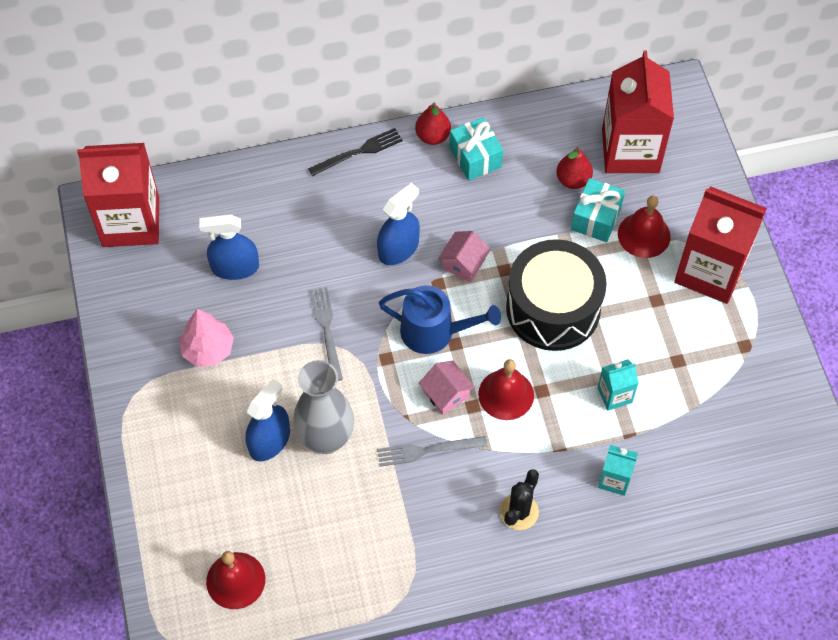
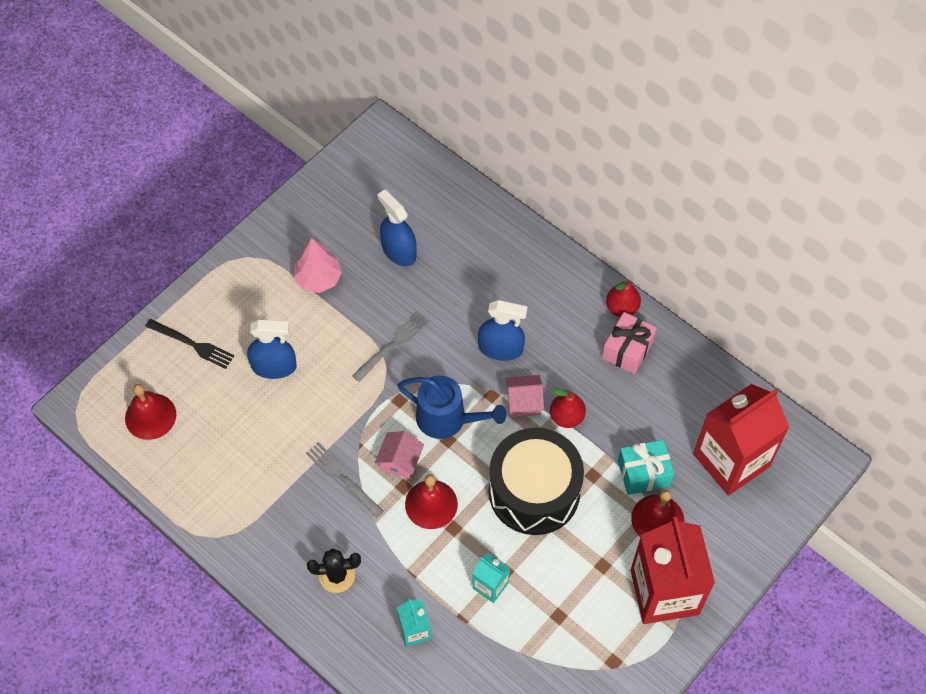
camera: 55 degrees right, 0 degrees up
(131, 222) = (384, 161): red carton -> none
(326, 439) = (302, 402): grey vase -> none
(358, 152) = (564, 266): black fork -> black fork (192, 344)
(434, 332) = (447, 419): blue watering can -> blue watering can turned 45 degrees counterclockwise
(475, 157) = (627, 350): turquoise gift -> pink gift
(573, 180) = (666, 434): red pear -> red pear (566, 417)

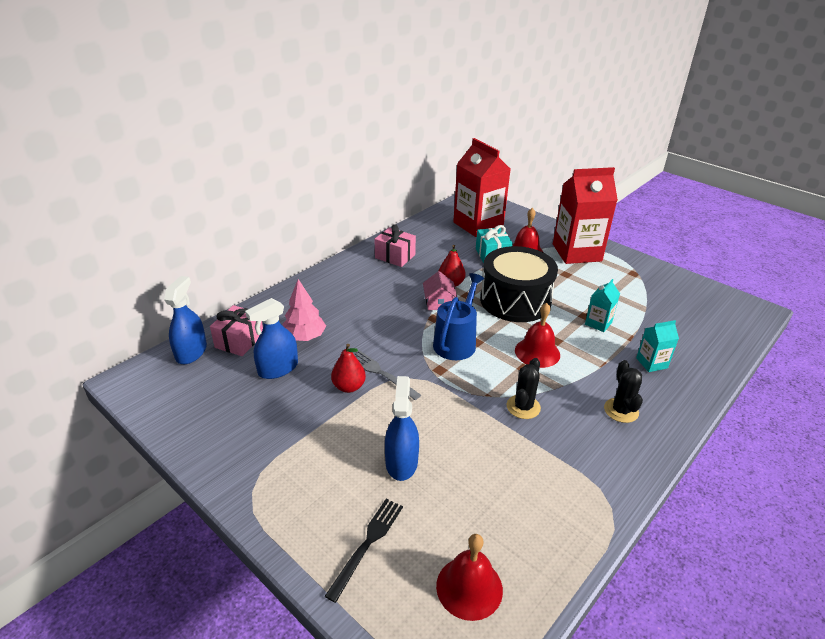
camera: 90 degrees left, 25 degrees down
(318, 278) = (297, 427): pink tree -> pink tree (304, 337)
(343, 478) = (523, 407): grey fork -> black cactus
(400, 461) = (500, 370): pink house -> none
(442, 209) = (239, 341): none -> pink gift
(500, 348) = (389, 312): blue spray bottle -> blue spray bottle (191, 352)
(621, 308) = (359, 257): red pear -> red pear (349, 387)

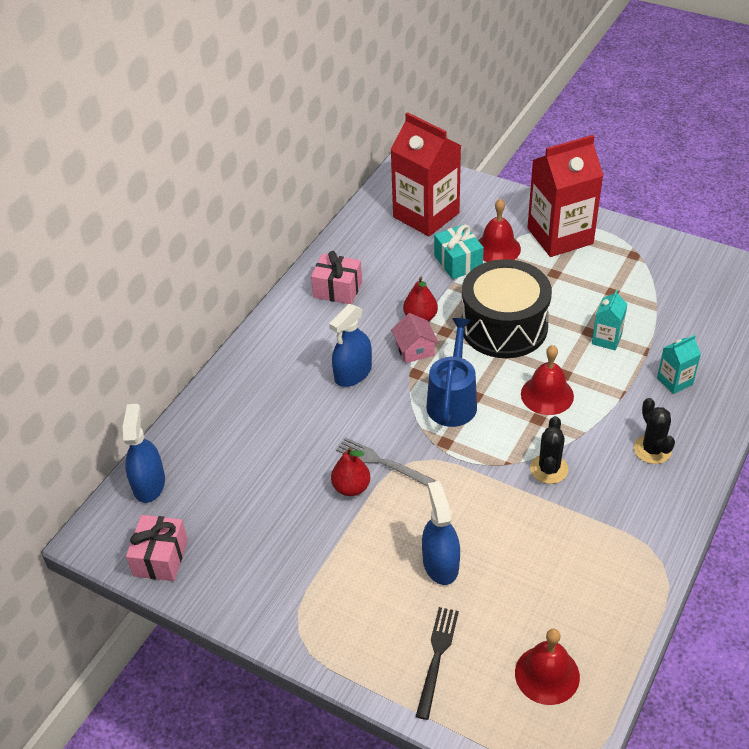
camera: 10 degrees left, 10 degrees up
(239, 341) = (199, 456): pink gift -> pink gift (160, 557)
(278, 368) = (261, 482): blue spray bottle -> blue spray bottle (353, 373)
(304, 337) = (274, 433): pink tree -> none

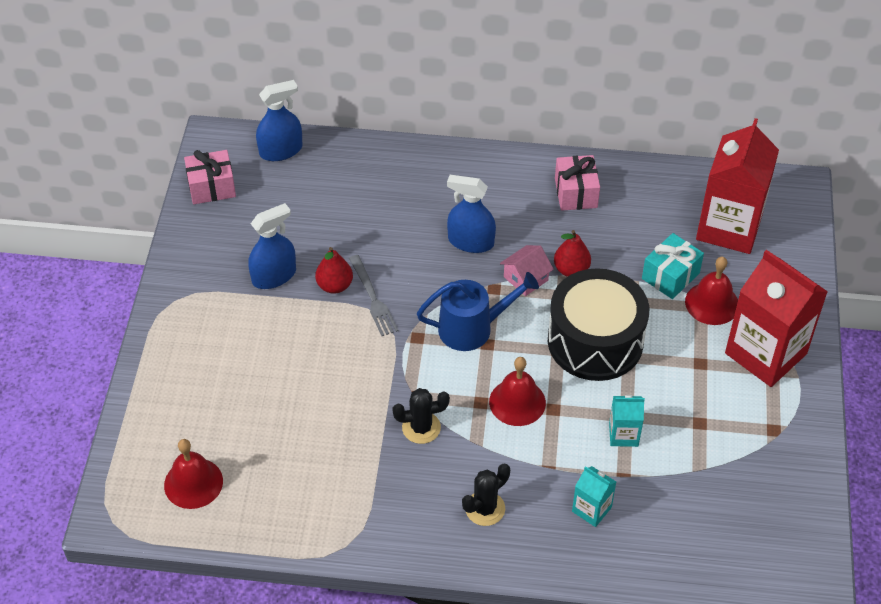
camera: 65 degrees right, 5 degrees up
(382, 462) = (373, 298): grey fork -> grey fork turned 150 degrees clockwise
(437, 658) = (183, 400): black fork -> none
(440, 563) = (278, 375): blue spray bottle -> blue spray bottle (274, 276)

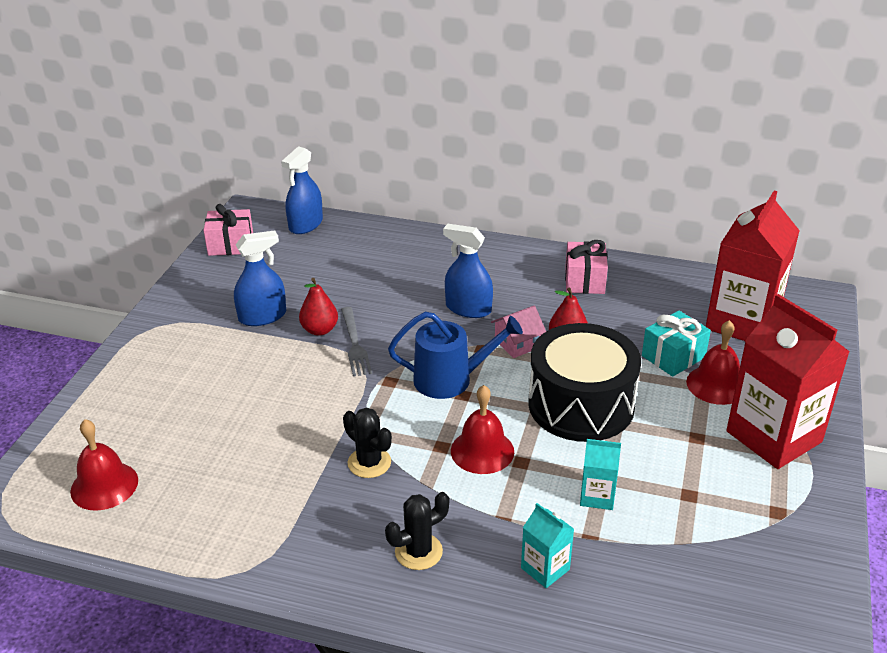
camera: 10 degrees right, 15 degrees down
(281, 150) = (306, 224): blue spray bottle -> blue spray bottle turned 135 degrees clockwise
(421, 428) = (369, 463): black cactus -> black cactus turned 45 degrees clockwise

